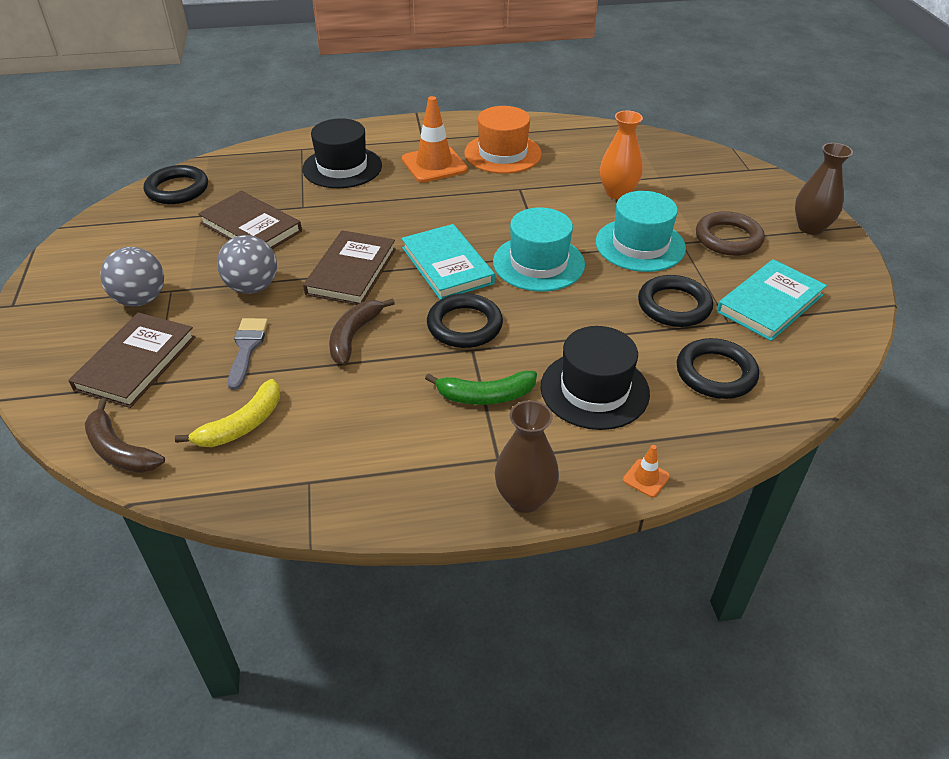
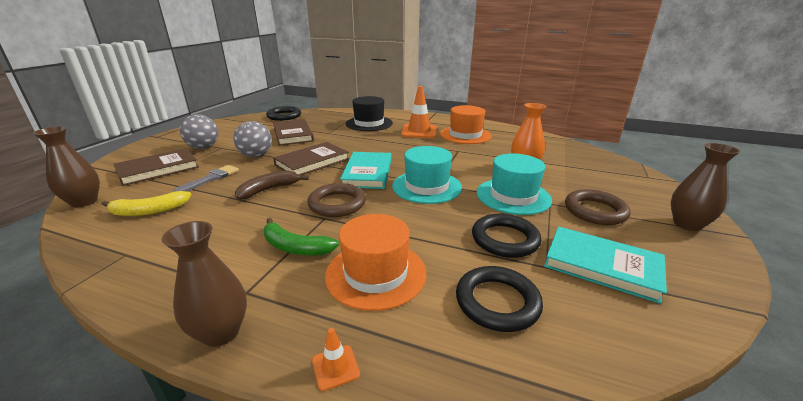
camera: 30 degrees right, 15 degrees down
(119, 450) = (84, 202): brown banana -> brown vase
(464, 325) = (337, 204): black ring -> brown ring
(594, 390) = (376, 273): black hat -> orange hat
(769, 303) = (602, 266): turquoise book -> turquoise book turned 45 degrees clockwise

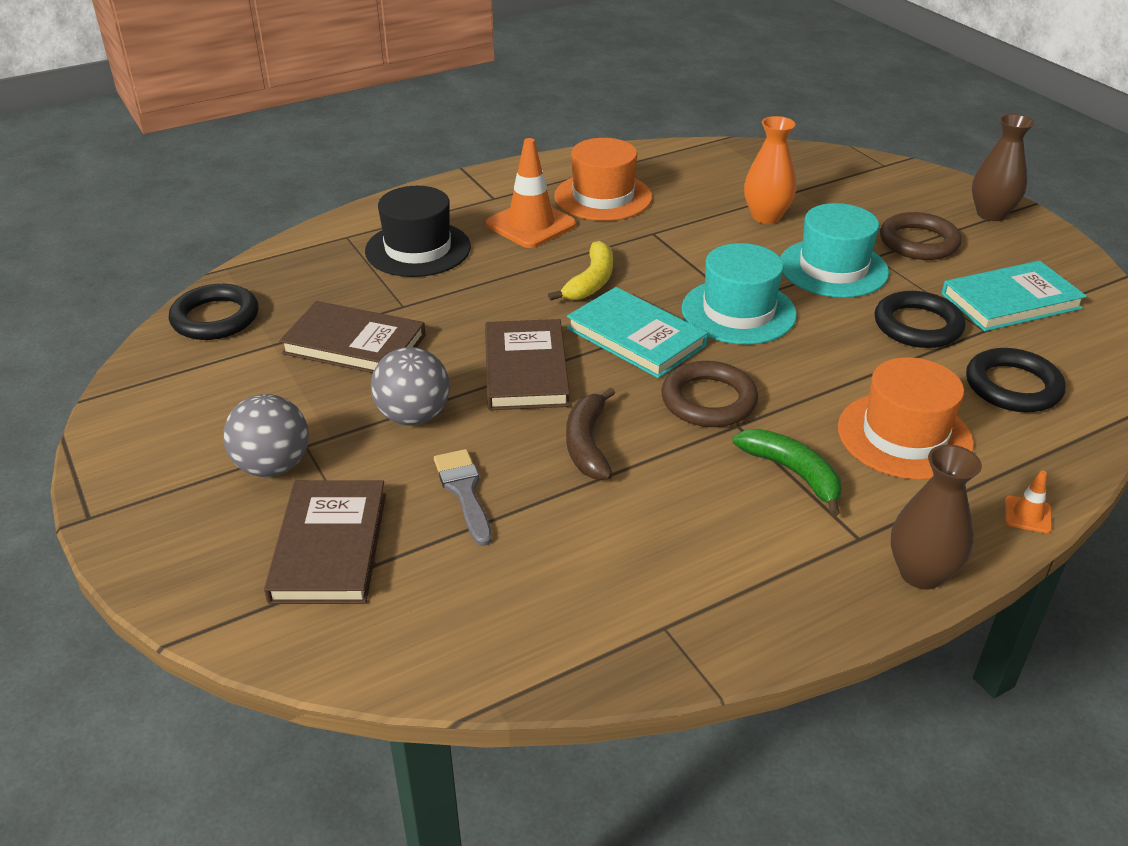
camera: 50 degrees left, 10 degrees up
(84, 202) = (393, 660): brown vase -> none
(149, 211) = (530, 584): yellow banana -> yellow banana (591, 281)
(295, 247) = (793, 473): green banana -> green banana turned 105 degrees counterclockwise

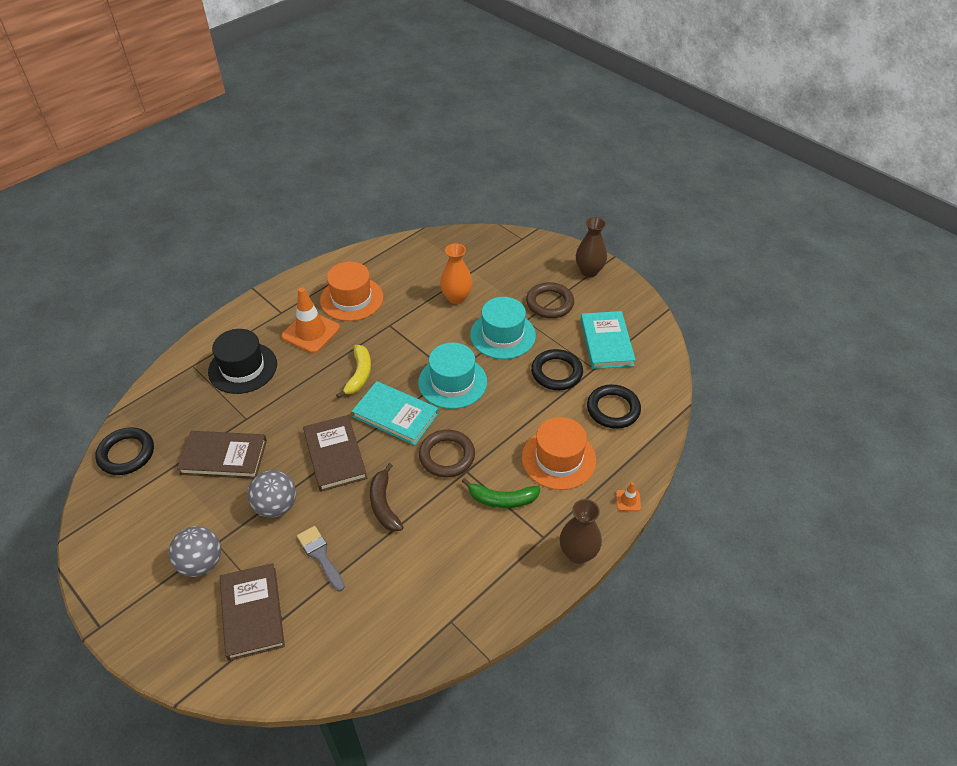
camera: 15 degrees left, 10 degrees up
(793, 473) = (502, 499): green banana -> green banana turned 150 degrees clockwise
(1010, 301) = (606, 342): turquoise book -> turquoise book turned 60 degrees counterclockwise

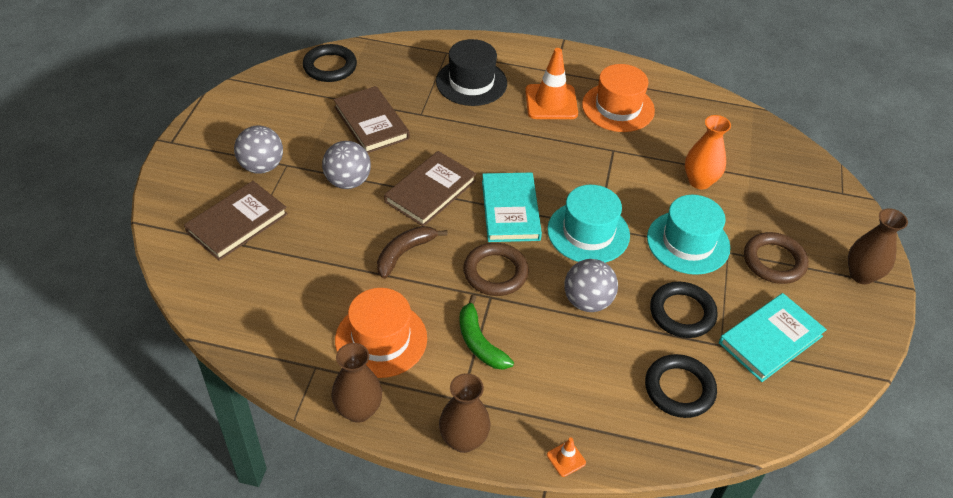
camera: 55 degrees right, 0 degrees up
(320, 555) = (320, 237): grey brush -> none
(359, 375) = (534, 160): yellow banana -> none
(511, 417) = (587, 301): none -> grey ball
(511, 609) = (358, 410): none -> brown vase
(558, 459) = (568, 368): orange hat -> orange hat (381, 339)

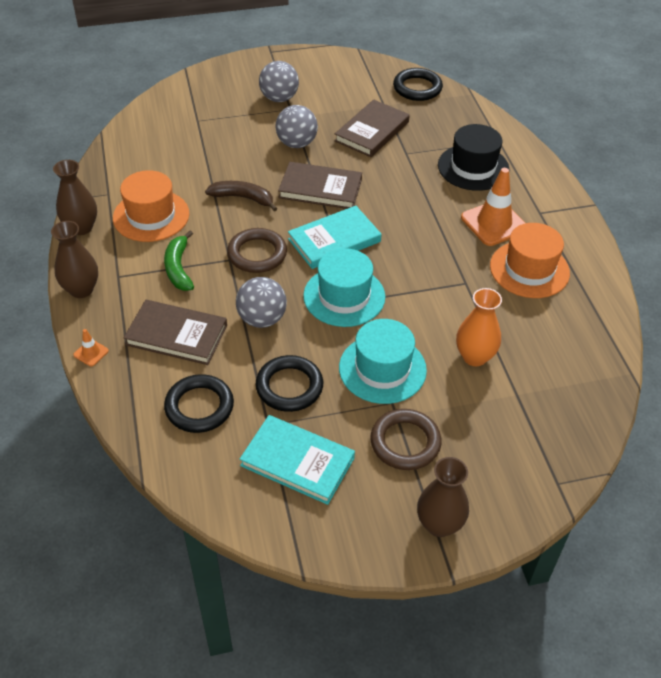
camera: 65 degrees right, 0 degrees up
(237, 223) = (215, 109): brown book -> brown book (176, 335)
(479, 342) = (178, 268): green banana -> green banana turned 45 degrees counterclockwise

